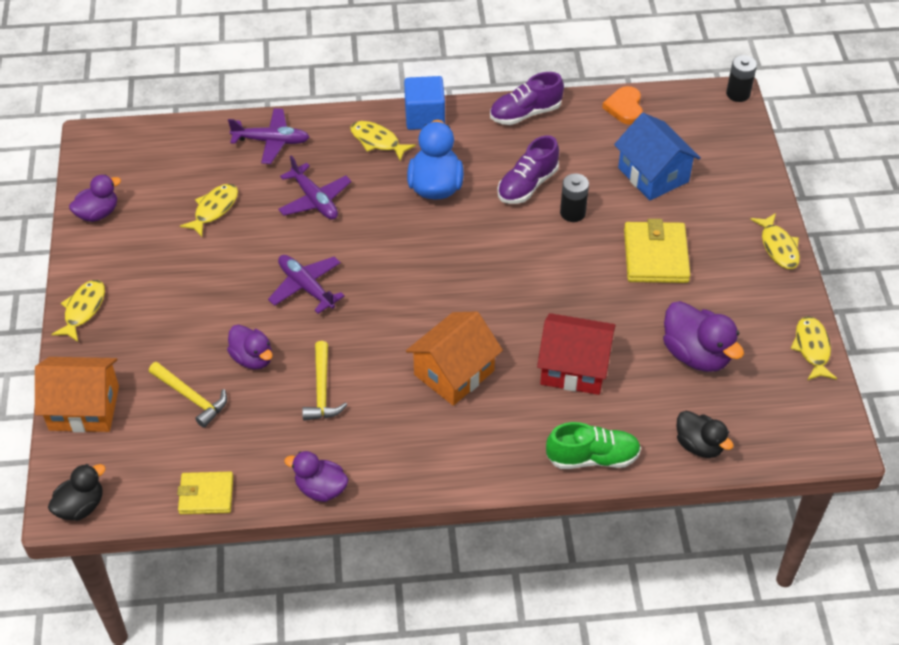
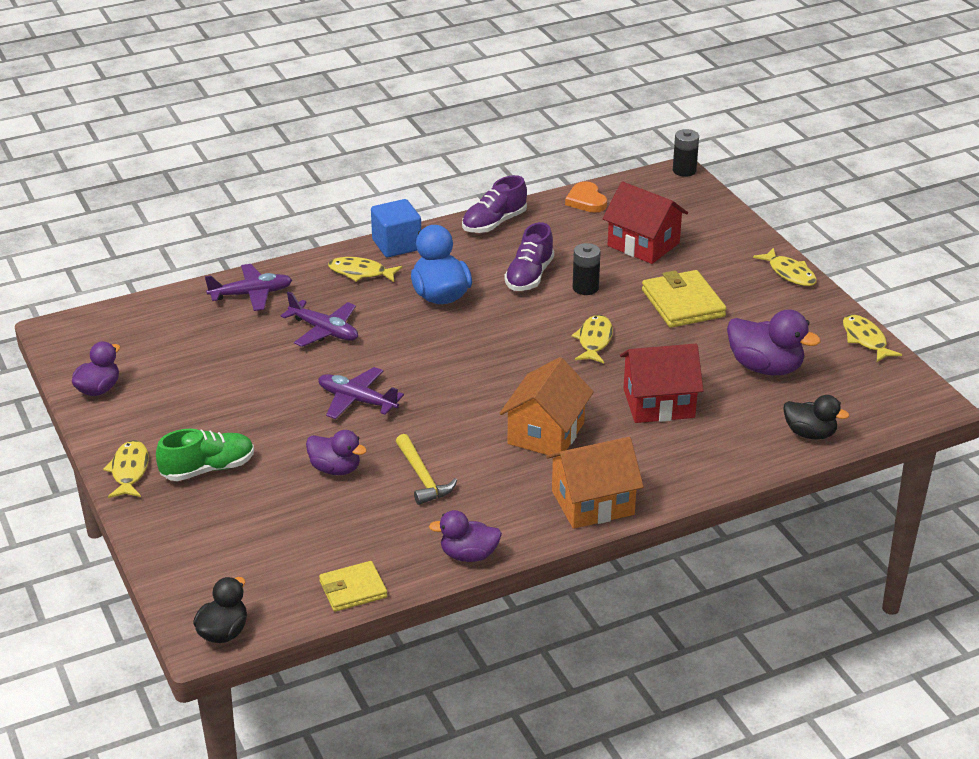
camera: 20 degrees left, 15 degrees down
(84, 408) = (178, 551): orange house -> orange house (592, 503)
(191, 397) = (290, 515): yellow hammer -> none
(214, 209) = (223, 360): yellow fish -> yellow fish (594, 340)
(592, 458) = (718, 466): green shoe -> green shoe (208, 469)
(653, 174) = (643, 244): blue house -> red house

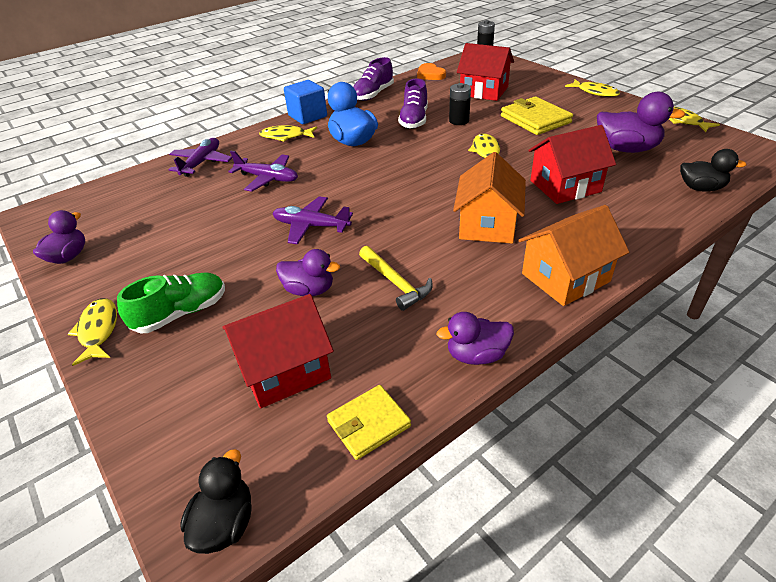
camera: 10 degrees left, 5 degrees up
(251, 294) = (201, 163): purple plane -> purple plane turned 45 degrees counterclockwise
(294, 536) = (285, 370): none -> red house

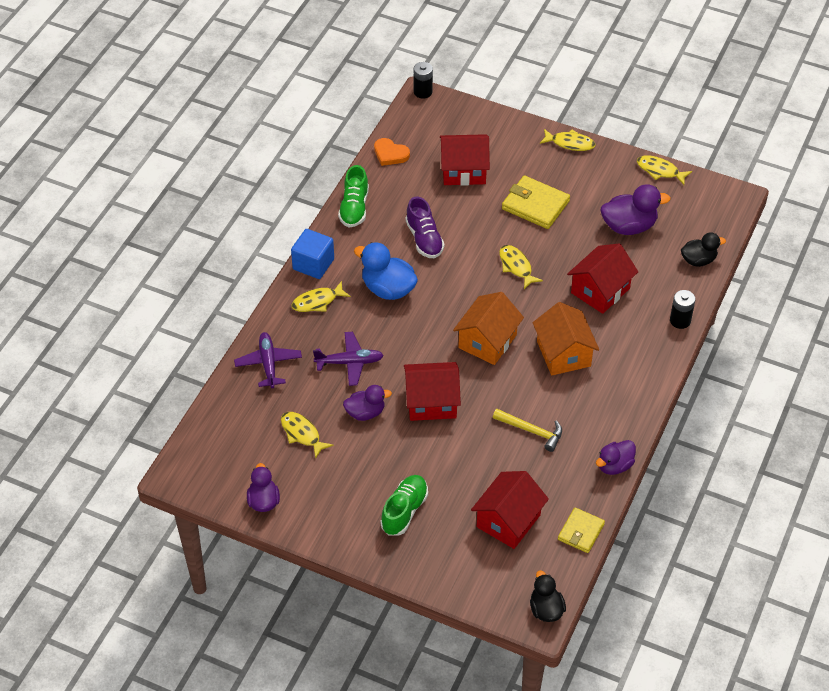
camera: 30 degrees left, 10 degrees up
(98, 330) = (359, 545): yellow fish -> yellow fish (302, 434)
(309, 290) = (477, 459): purple duck -> purple duck (365, 412)
(311, 226) = (431, 402): purple plane -> red house
(373, 94) = (354, 208): purple shoe -> green shoe
(459, 121) = (467, 228): black battery -> black battery (680, 320)
(565, 277) = (639, 385): orange house -> orange house (487, 341)

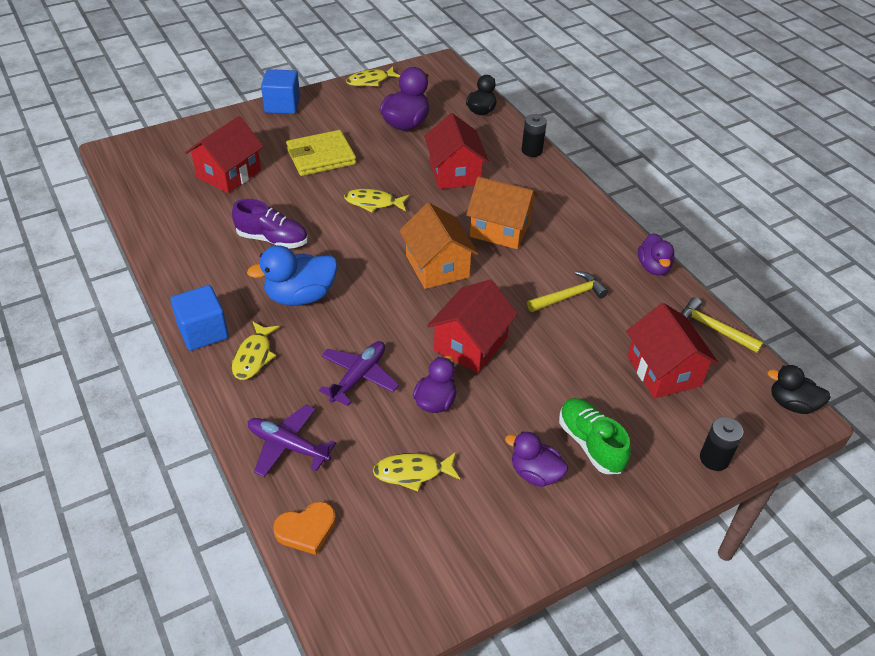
camera: 55 degrees left, 5 degrees down
(263, 501) = (475, 567): purple duck -> purple duck (535, 473)
(354, 208) = (174, 263): green shoe -> none
(390, 154) = (146, 205): orange heart -> orange heart (306, 529)
(423, 92) = (108, 147): black battery -> black battery (714, 459)
(570, 143) = (282, 105): yellow fish -> blue cube
(581, 532) = (713, 329): yellow wallet -> yellow hammer

